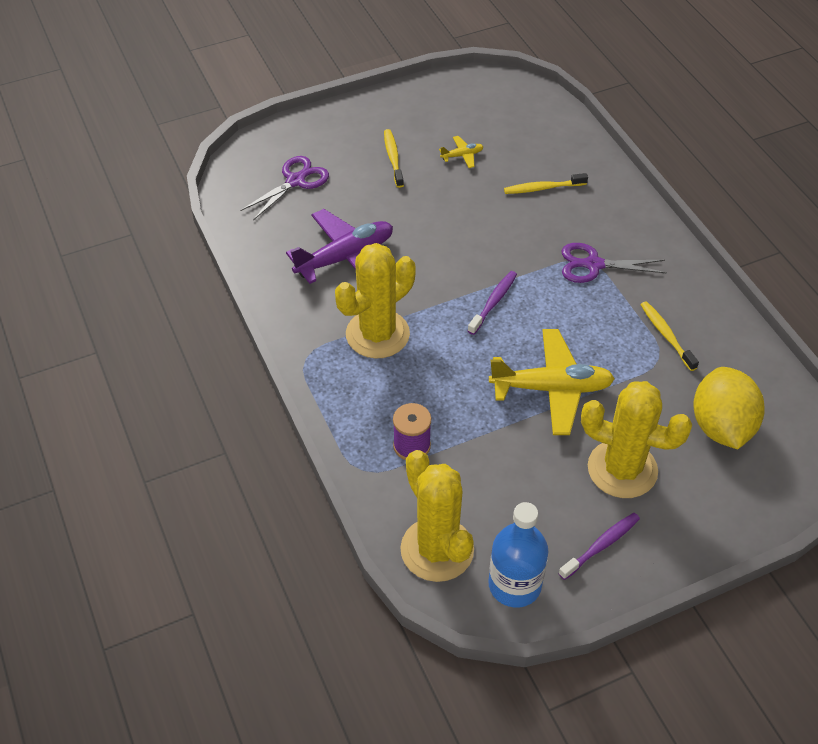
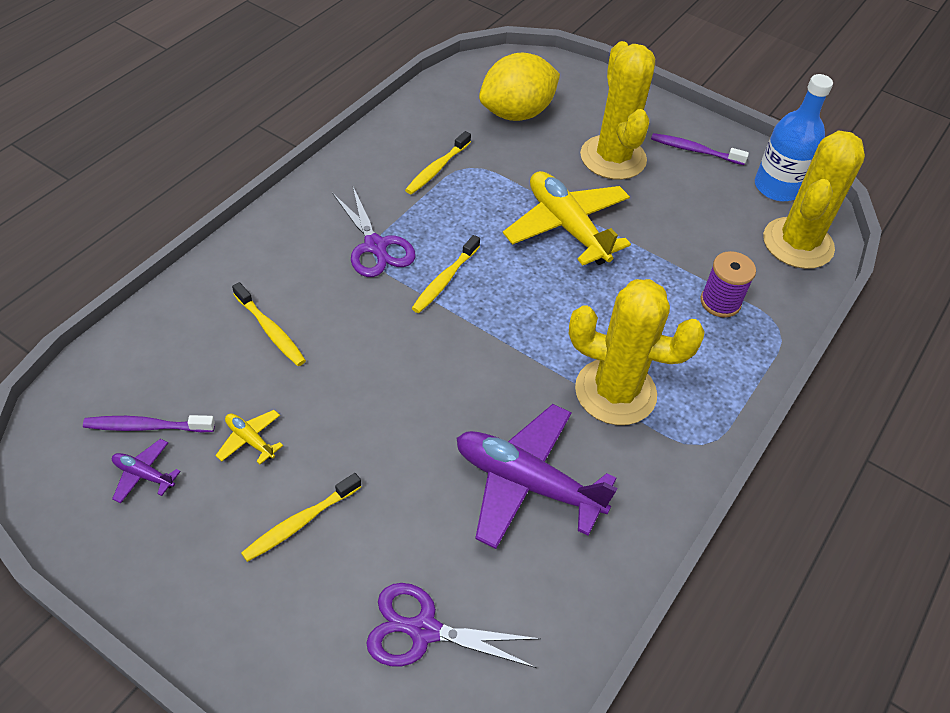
camera: 125 degrees left, 0 degrees up
(467, 112) = (144, 475): none -> purple plane
(493, 302) = (492, 309): purple toothbrush -> purple toothbrush (147, 427)
(537, 289) = (445, 280): none -> yellow toothbrush

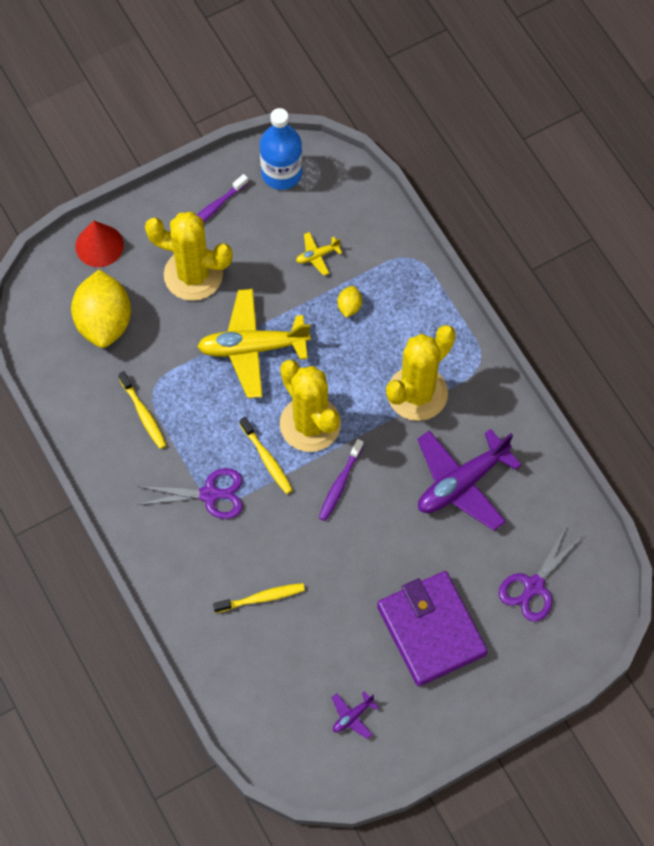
camera: 60 degrees left, 15 degrees up
(147, 427) = (313, 704): purple toothbrush -> purple toothbrush (340, 483)
(250, 440) = (353, 641): yellow plane -> yellow plane (317, 255)
(301, 522) = (431, 630): yellow toothbrush -> purple wallet
(592, 87) = (99, 245): none -> red cone
(675, 291) = (349, 306): none -> yellow lemon
(720, 302) = (373, 282): purple spool -> none
(798, 243) = (343, 195): yellow cactus -> yellow cactus (310, 424)

